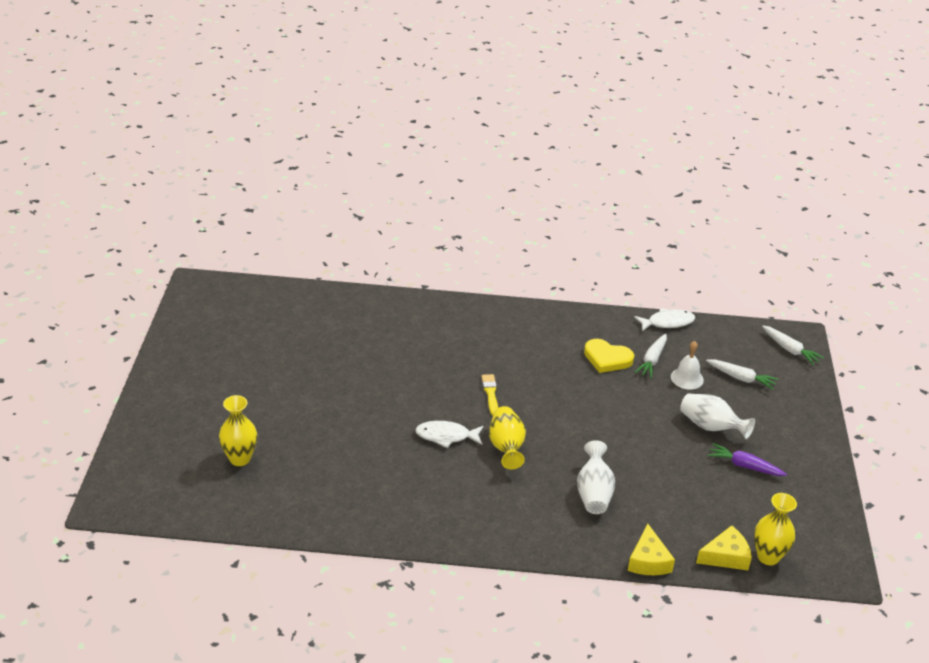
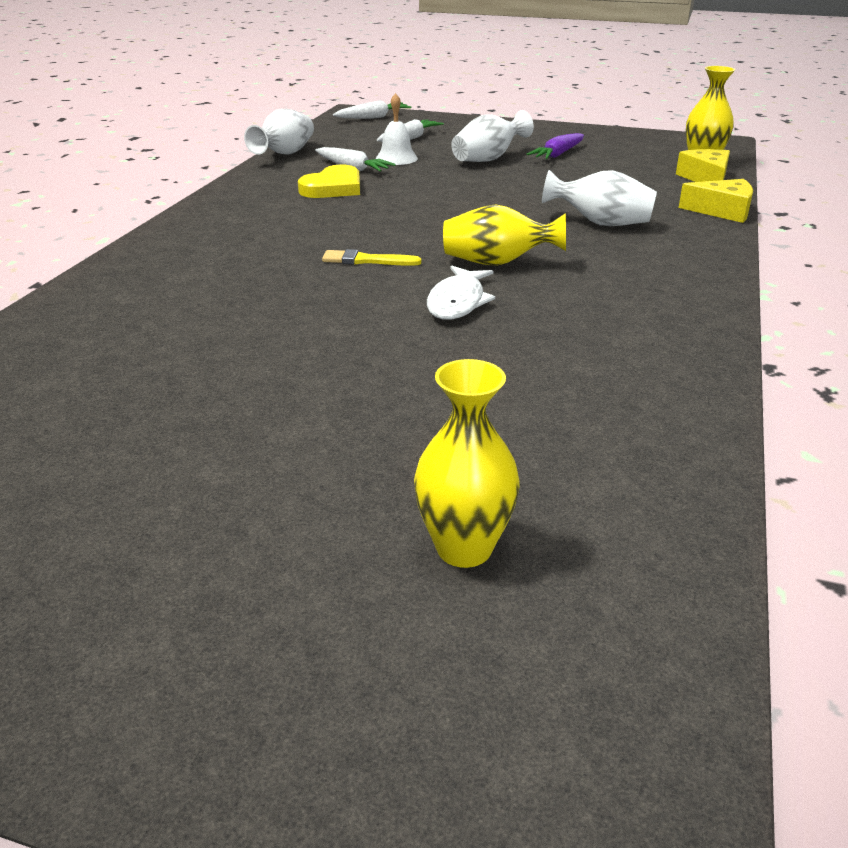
camera: 75 degrees left, 5 degrees down
(667, 322) = (285, 154): white fish -> white vase

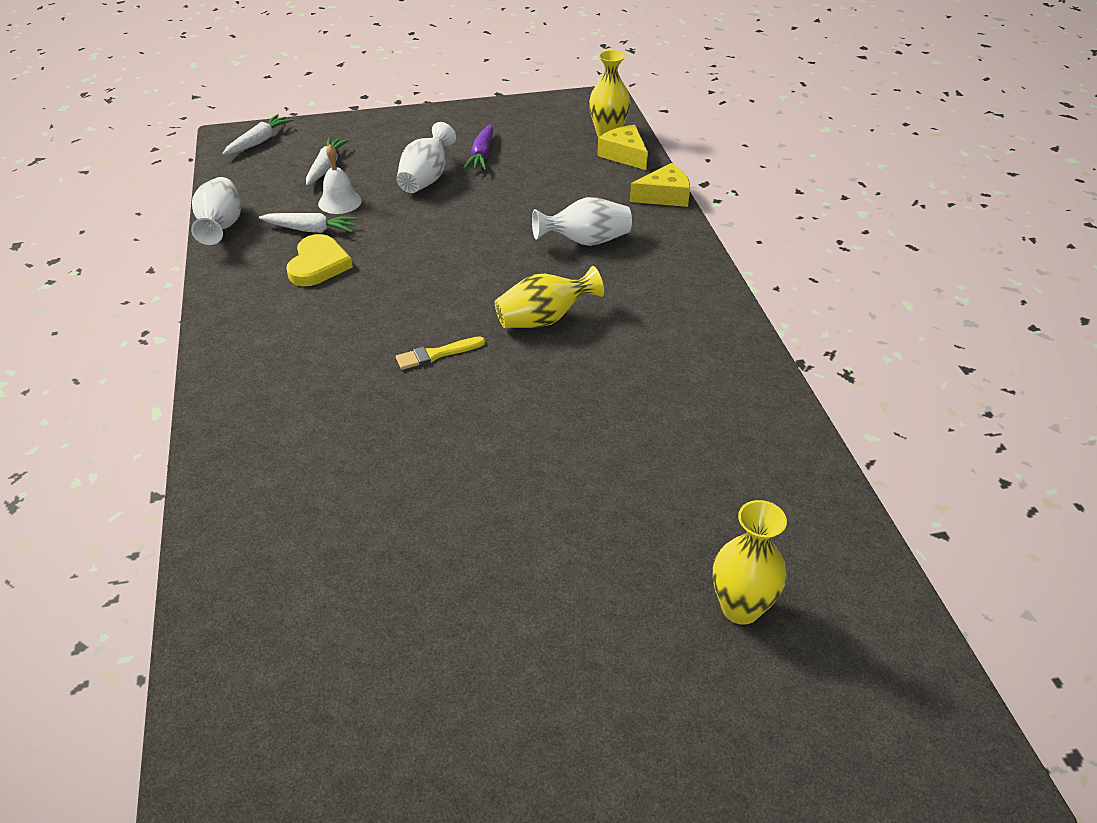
camera: 30 degrees left, 10 degrees up
(458, 302) = (551, 378): white fish -> none

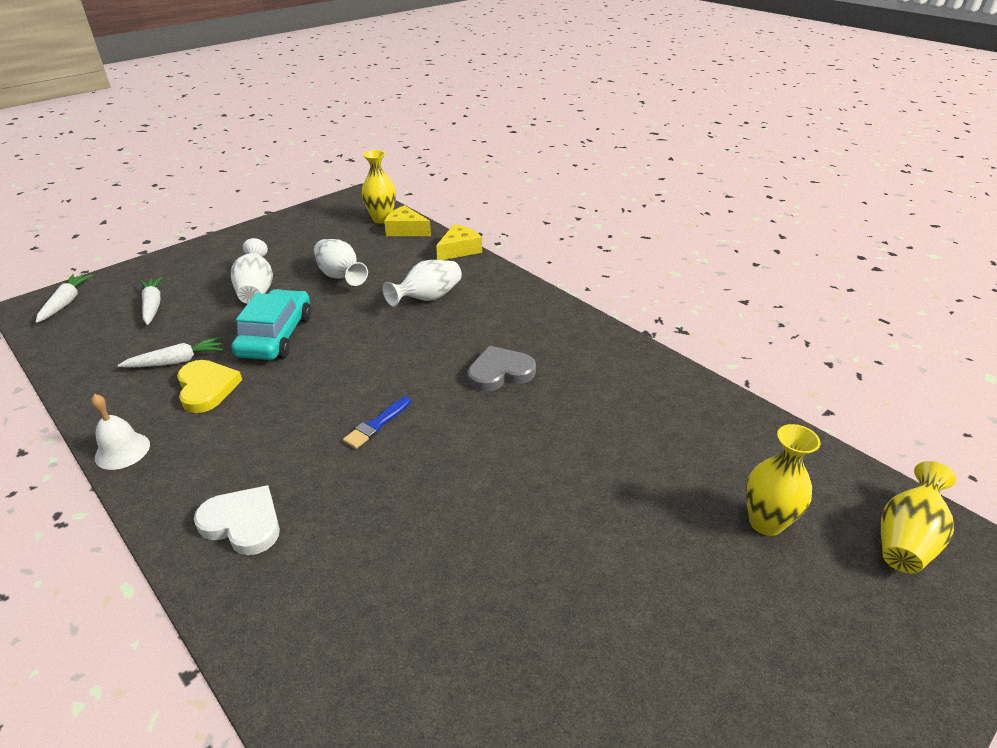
camera: 30 degrees left, 5 degrees down
(221, 227) = (78, 387): white vase -> white vase (340, 276)
(267, 396) = (243, 523): none -> white heart
(340, 202) = (188, 330): white bell -> white bell (122, 451)
(411, 233) = (276, 336): none -> turquoise car
(437, 354) = (376, 424): yellow brush -> blue brush
(482, 155) = (291, 259): purple carrot -> none
(544, 319) = (443, 365): yellow vase -> yellow vase (906, 539)
(595, 347) = (500, 372): none -> grey heart

